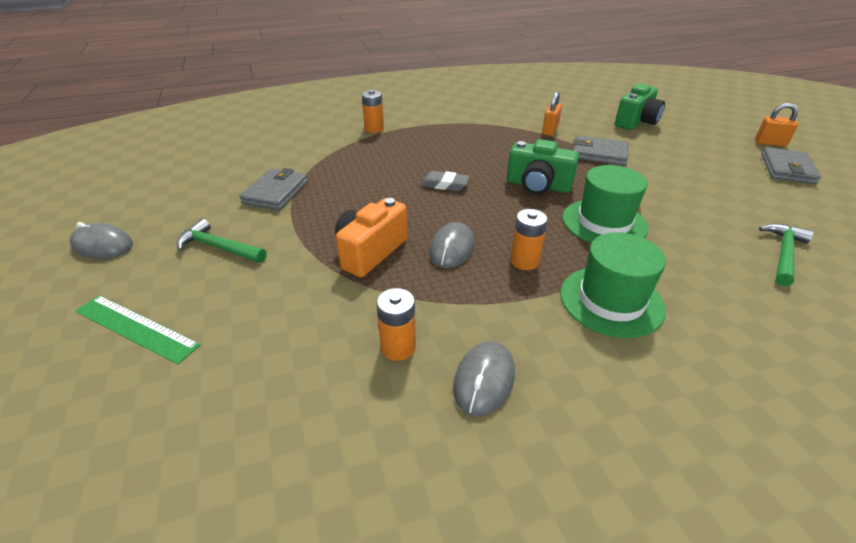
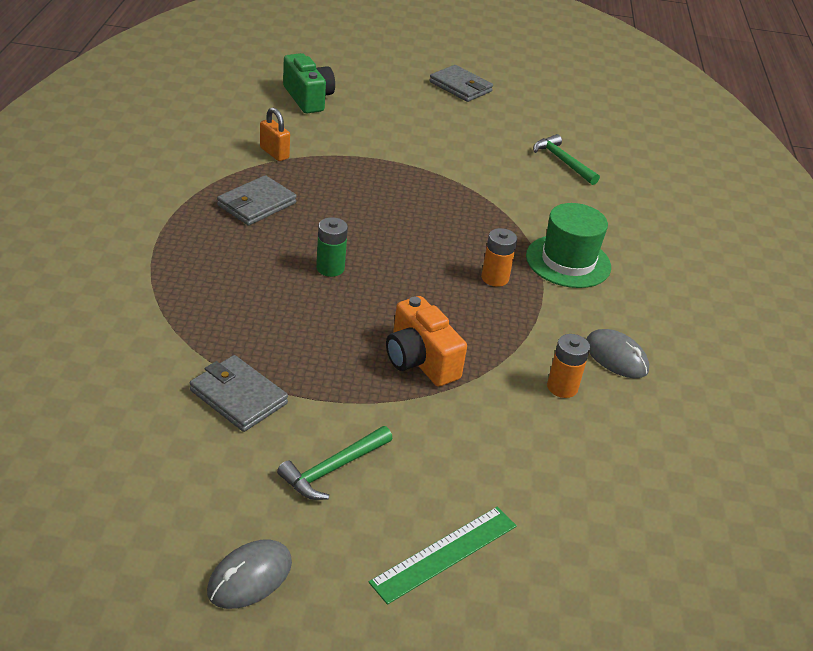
camera: 70 degrees left, 0 degrees up
(374, 129) = (132, 266): orange battery -> none
(445, 184) = (330, 268): grey eraser -> green battery
(452, 248) = (449, 309): grey mouse -> none
(538, 185) = (382, 215): green camera -> none
(599, 154) = (352, 153): grey wallet -> grey wallet (257, 204)
(604, 222) = (469, 212): green hat -> none
(770, 143) = (415, 66): orange padlock -> none

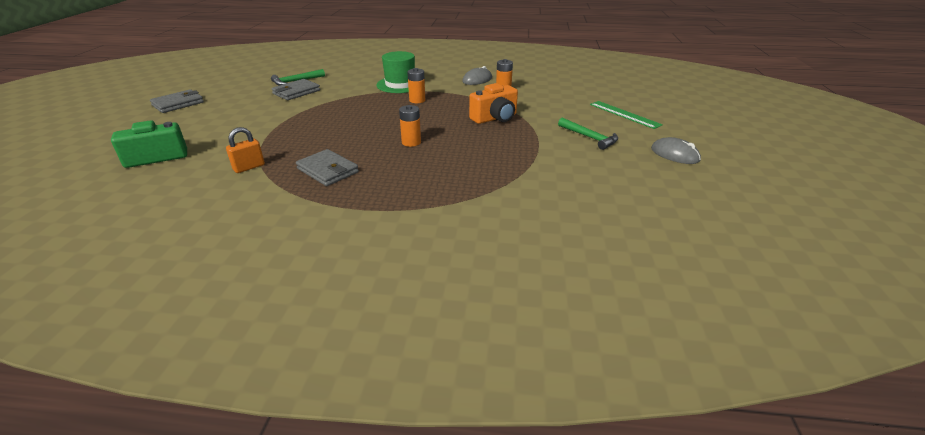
camera: 85 degrees left, 5 degrees down
(238, 397) = (548, 165): grey wallet -> grey wallet (296, 92)
(330, 268) = (411, 142): green battery -> orange battery

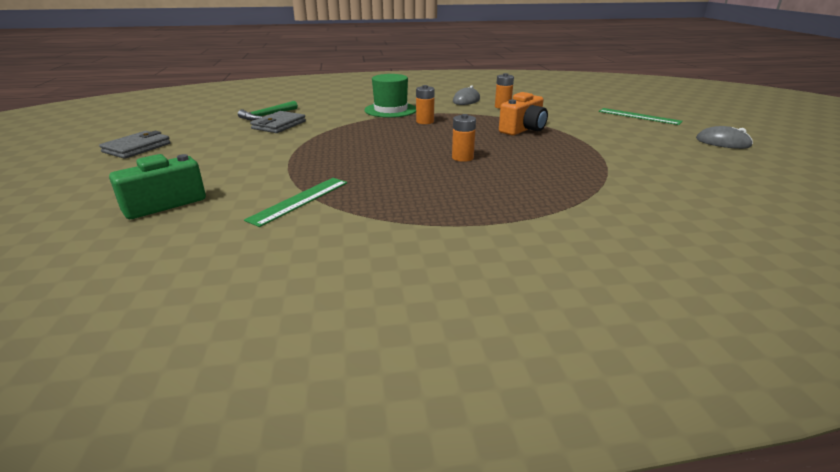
camera: 15 degrees left, 5 degrees down
(249, 167) = (299, 200): orange padlock -> green ruler
(328, 170) = (399, 193): grey wallet -> none
(589, 137) = (632, 137): green hammer -> none

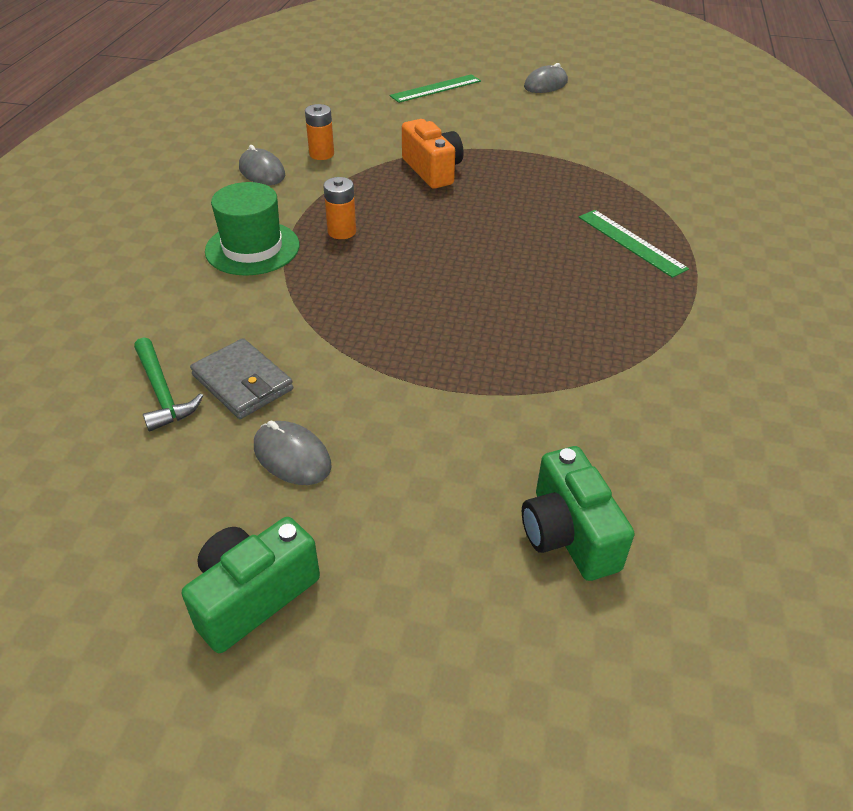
camera: 70 degrees left, 15 degrees up
(137, 148) = (253, 596): grey wallet -> green camera
(227, 140) = (292, 456): none -> grey mouse
(299, 200) = (600, 394): green ruler -> green ruler (631, 242)
(462, 157) = (510, 240): orange battery -> none

